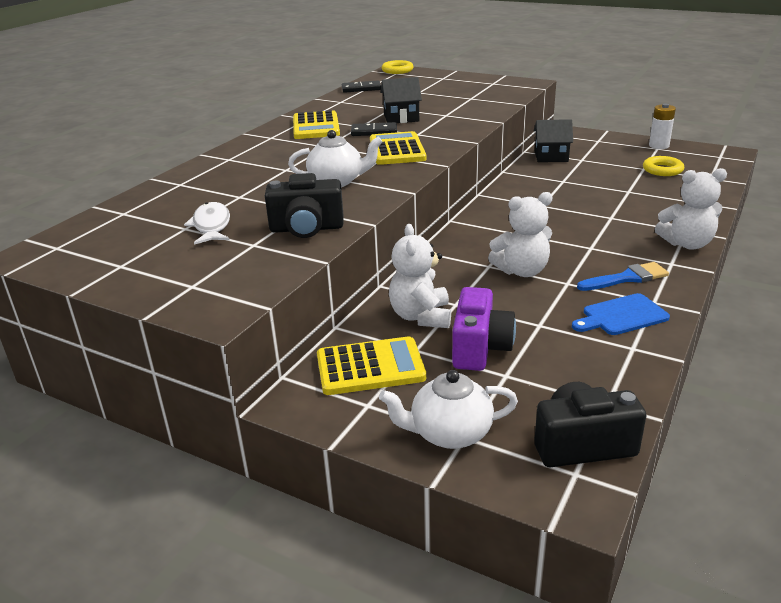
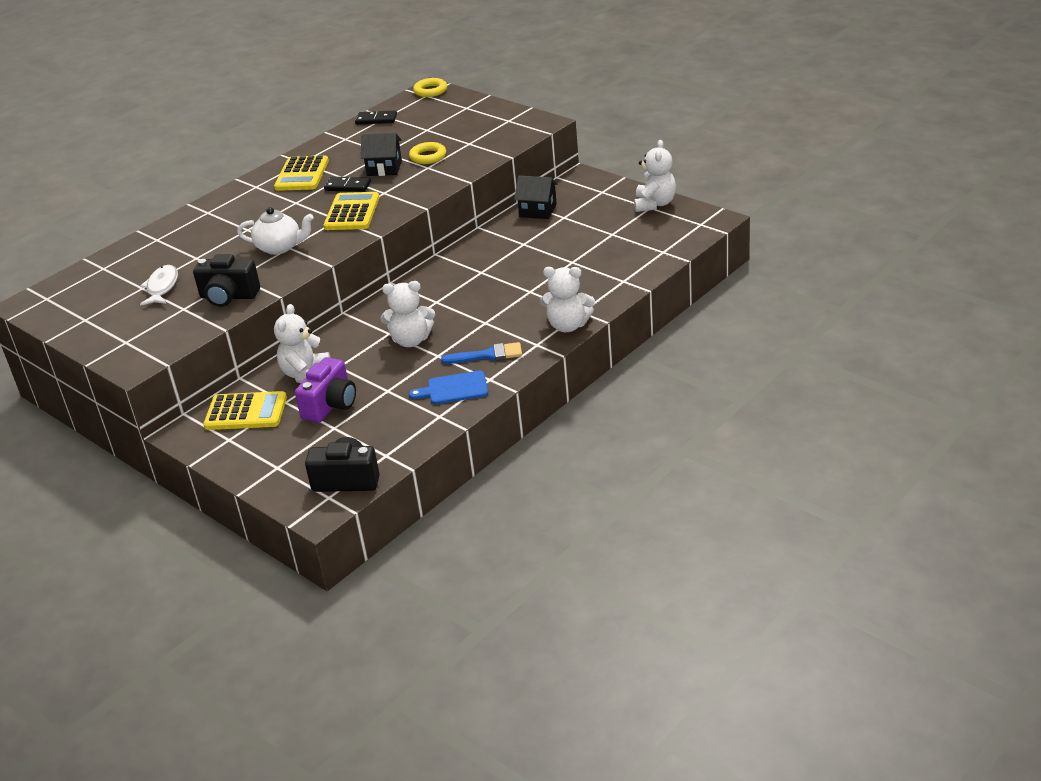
camera: 15 degrees right, 5 degrees up
(449, 433) = (269, 464): white teapot -> none
(659, 146) = (654, 204): white battery -> white teddy bear
(662, 170) = (628, 237): yellow ring -> yellow ring (428, 156)

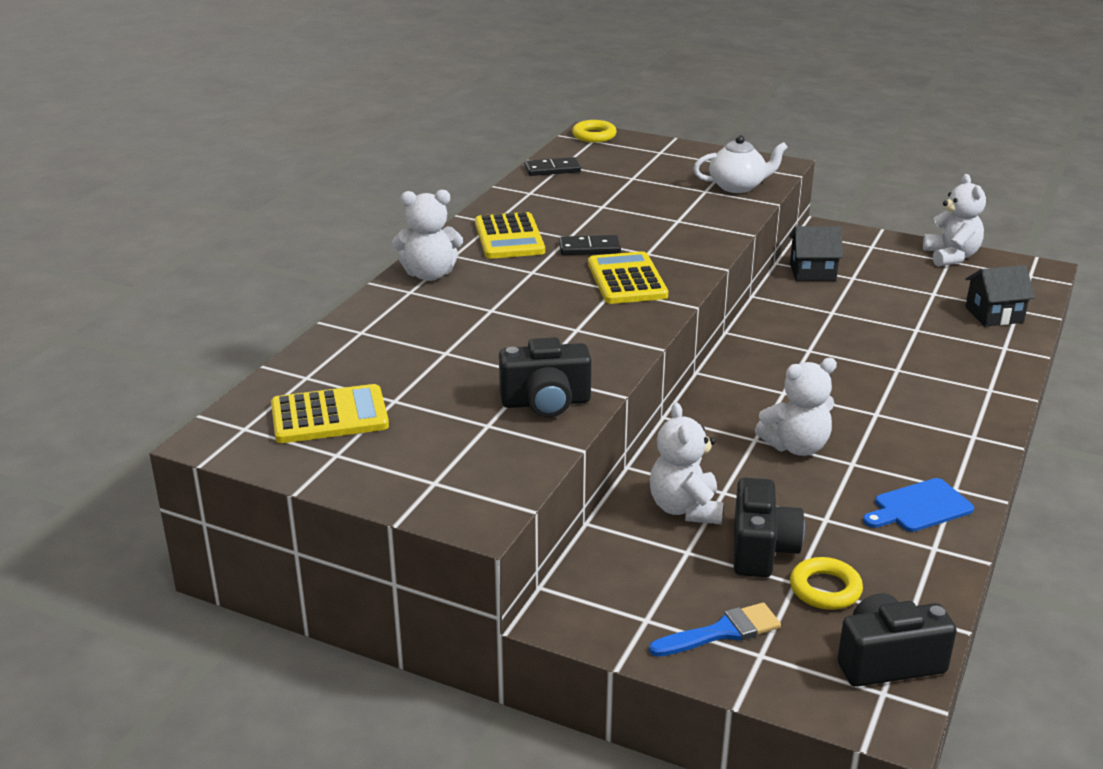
camera: 20 degrees left, 5 degrees down
(162, 287) = (426, 397): white fish -> none
(246, 412) = (639, 574): yellow calculator -> yellow calculator (329, 416)
(280, 247) = (563, 330): white teapot -> white teapot (738, 186)
(330, 405) = (761, 549): purple camera -> black camera
(384, 168) = (619, 224): black house -> black house (994, 315)
(428, 156) = (666, 208): yellow ring -> yellow ring (825, 589)
(488, 355) = (922, 457): blue brush -> blue brush (722, 632)
(568, 326) = (991, 409): white teddy bear -> white teddy bear (429, 274)

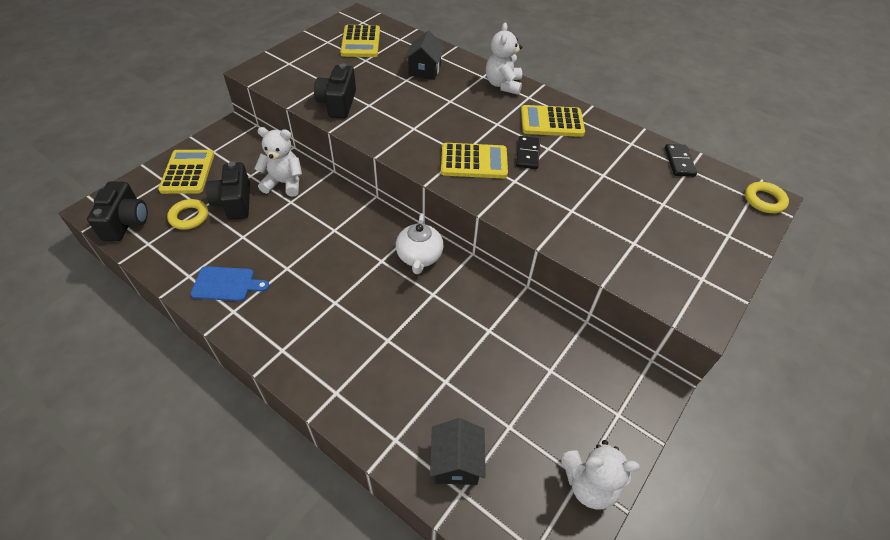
camera: 100 degrees right, 20 degrees up
(722, 632) = (187, 172): blue brush -> yellow calculator
(738, 186) = (644, 268): white teapot -> white teapot (419, 257)
(761, 549) = (234, 202): black camera -> black camera turned 60 degrees clockwise
(796, 446) = (317, 246): white teddy bear -> none
(812, 272) = (564, 342): black house -> black house (424, 70)
(919, 507) = (226, 284): blue cutting board -> blue cutting board turned 105 degrees clockwise

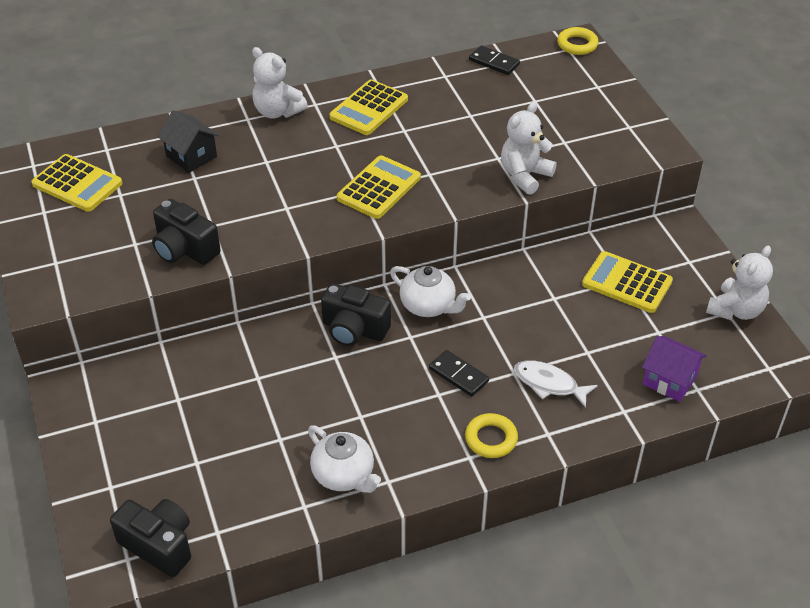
camera: 55 degrees left, 5 degrees down
(187, 172) = (115, 458): yellow calculator -> yellow calculator (627, 283)
(189, 217) = (203, 479): yellow ring -> yellow ring (491, 439)
(226, 284) = (344, 475): blue cutting board -> white teapot
(234, 202) = (214, 429): black camera -> black camera (354, 329)
(284, 183) = (220, 372): white teddy bear -> white teddy bear (524, 176)
(391, 369) = (549, 384): none -> white fish
(456, 462) = (669, 380): black house -> purple house
(527, 154) = (400, 147): black domino -> black domino (458, 375)

